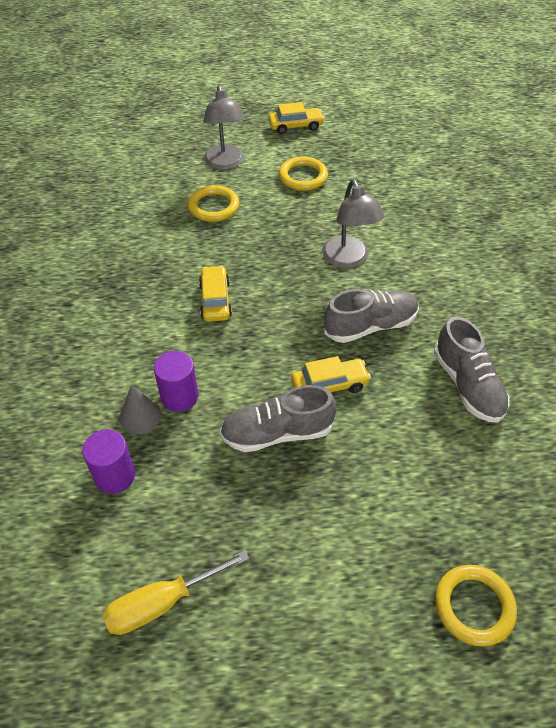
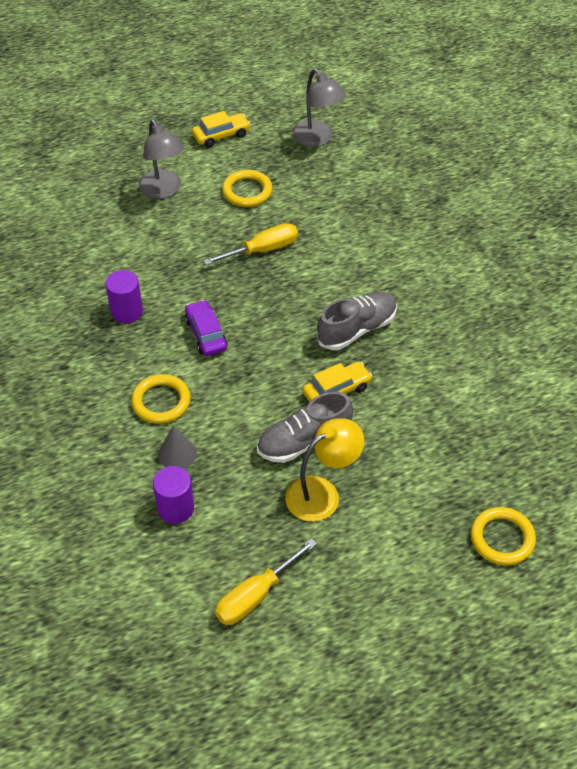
camera: 15 degrees left, 0 degrees up
(179, 397) = (206, 429): purple cylinder -> purple cylinder (127, 311)
(213, 207) = (169, 240): yellow ring -> yellow ring (161, 401)
(215, 300) = (206, 334): yellow car -> purple car
(277, 497) = (322, 493): none -> yellow lamp
(299, 231) = (262, 250): none -> yellow screwdriver
(348, 259) = (318, 269): grey lamp -> grey lamp (317, 139)
(467, 385) = (455, 365): grey shoe -> none

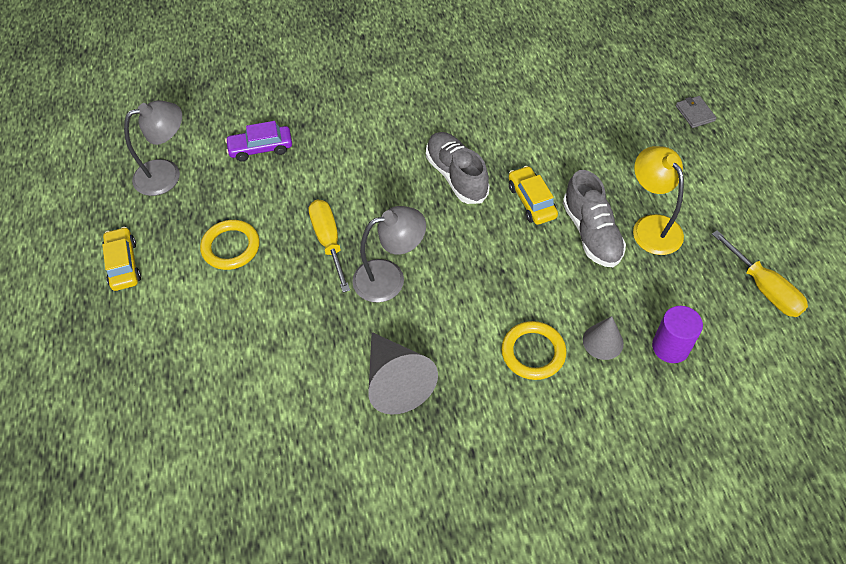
camera: 80 degrees left, 5 degrees up
(127, 311) = (395, 381): purple cylinder -> grey cone
(163, 190) = (201, 332): grey lamp -> grey lamp (389, 277)
(206, 334) = (443, 304): purple car -> purple car (261, 148)
(502, 538) = (695, 113): yellow ring -> grey wallet

